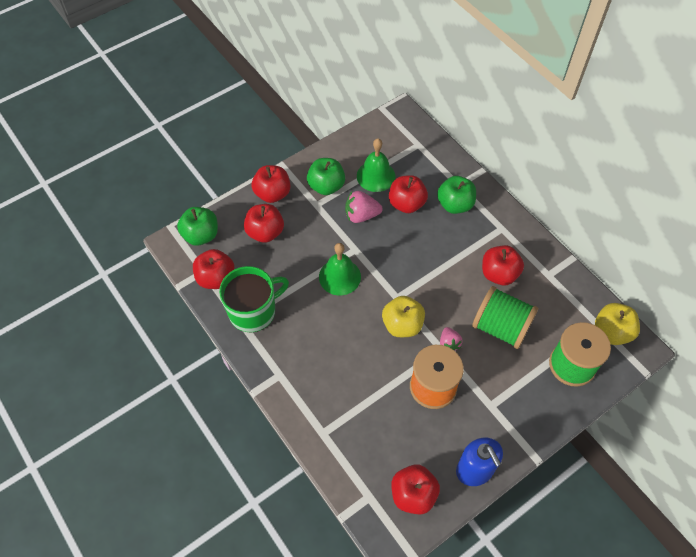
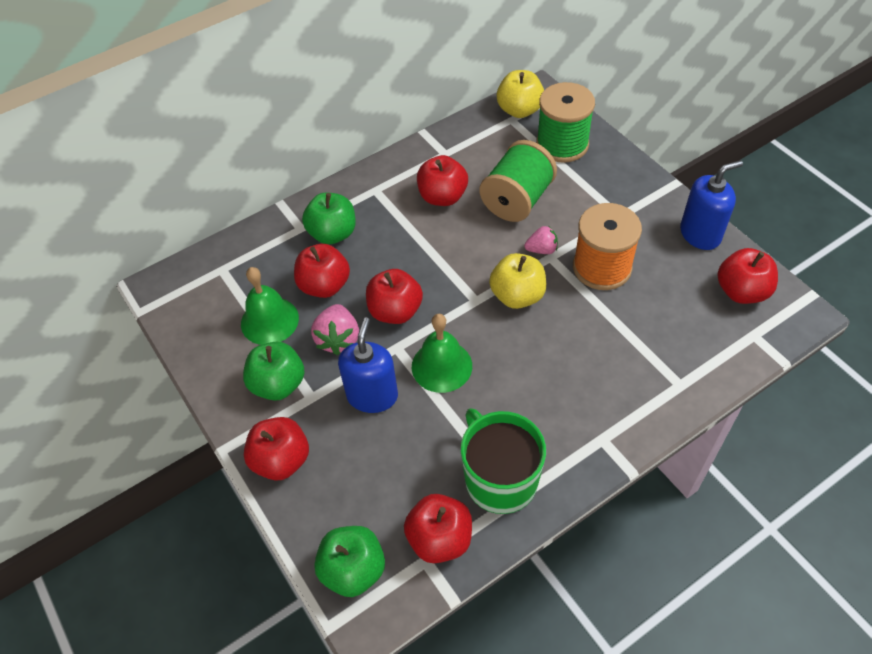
camera: 85 degrees left, 5 degrees down
(265, 232) = (356, 468): red apple -> red apple (395, 311)
(317, 237) = (372, 395): none -> blue soap dispenser

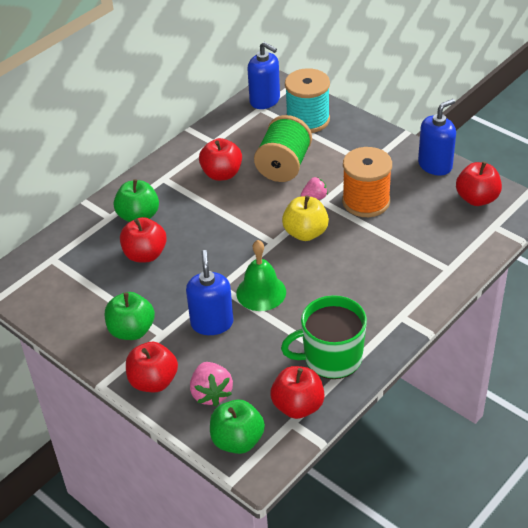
camera: 15 degrees left, 10 degrees down
(269, 320) = (107, 288): green bell -> none
(338, 339) = (170, 290): pink strawberry -> pink strawberry (211, 393)
(395, 311) = (210, 262): red apple -> none
(500, 479) = (331, 358): green mug -> green mug turned 60 degrees counterclockwise
(519, 110) = (265, 100): yellow apple -> blue soap dispenser
(562, 144) = (307, 120): green spool -> turquoise spool

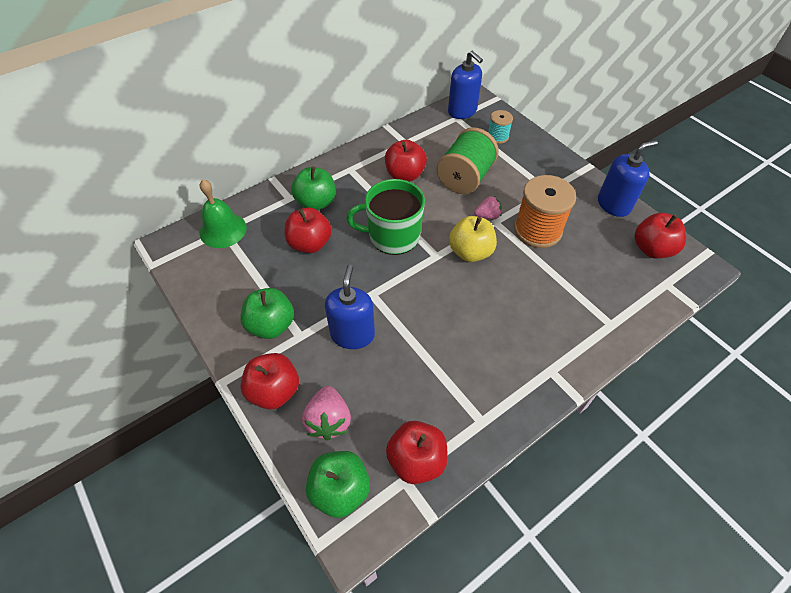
camera: 10 degrees right, 10 degrees up
(261, 292) = (411, 309): green bell -> green bell (223, 230)
(307, 120) = (498, 136): turquoise spool -> turquoise spool, size x0.52
(331, 358) = (466, 406): green mug -> green mug (393, 236)

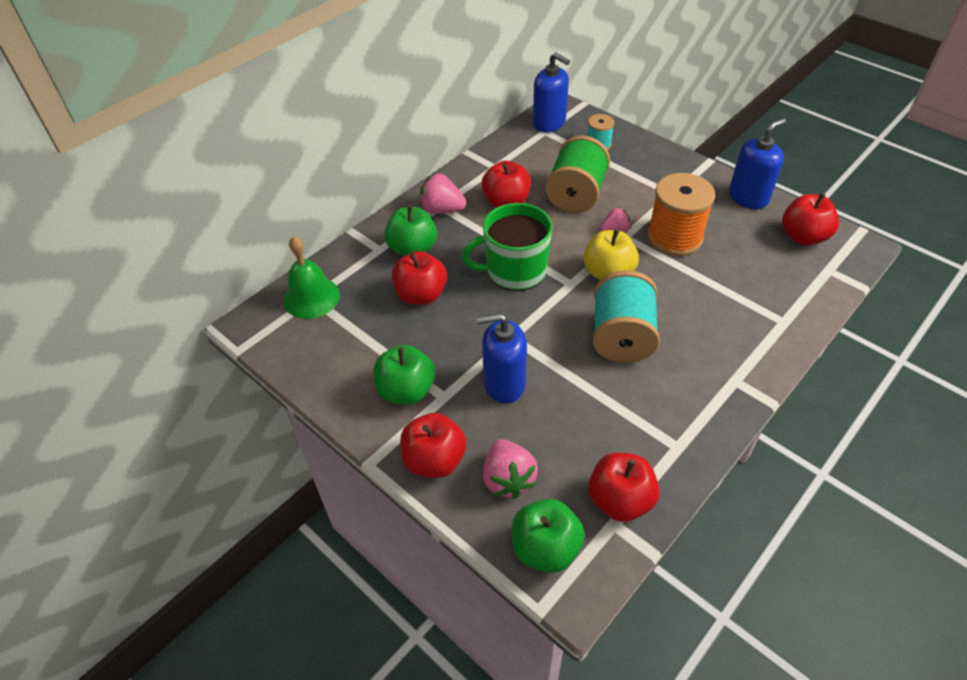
camera: 10 degrees left, 5 degrees down
(350, 172) = (442, 210): none -> pink strawberry
(352, 334) = (504, 383): blue soap dispenser -> blue soap dispenser turned 90 degrees counterclockwise
(464, 311) = (621, 337): none -> turquoise spool

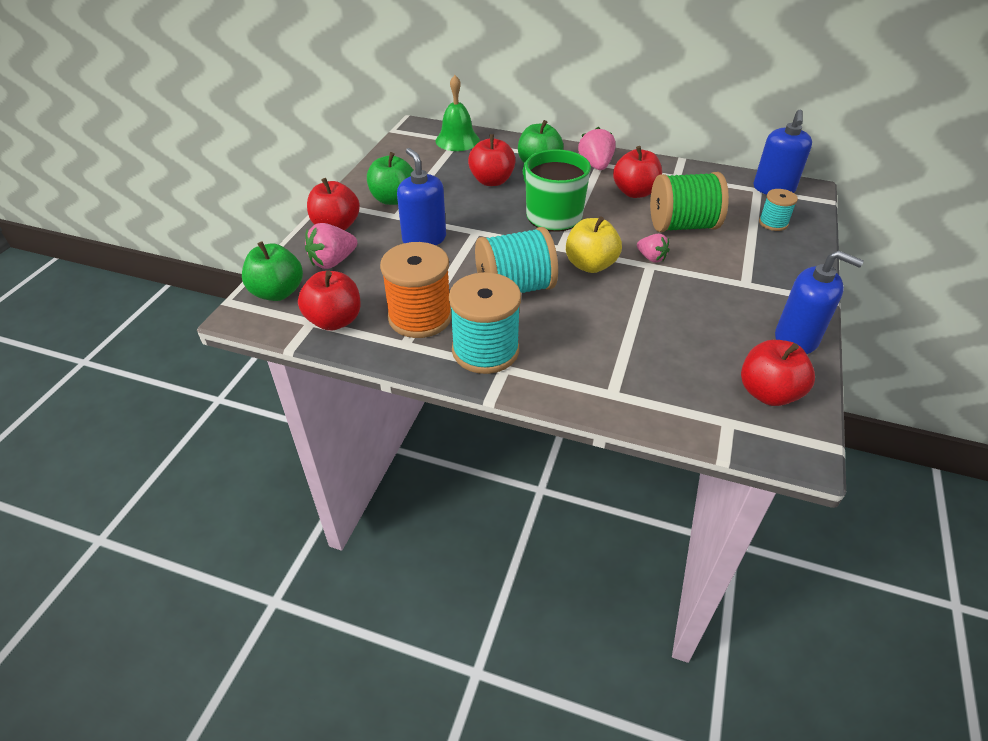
camera: 65 degrees right, 5 degrees down
(674, 237) = (677, 296): orange spool -> orange spool (420, 317)
(707, 386) = (485, 350): none -> turquoise spool

